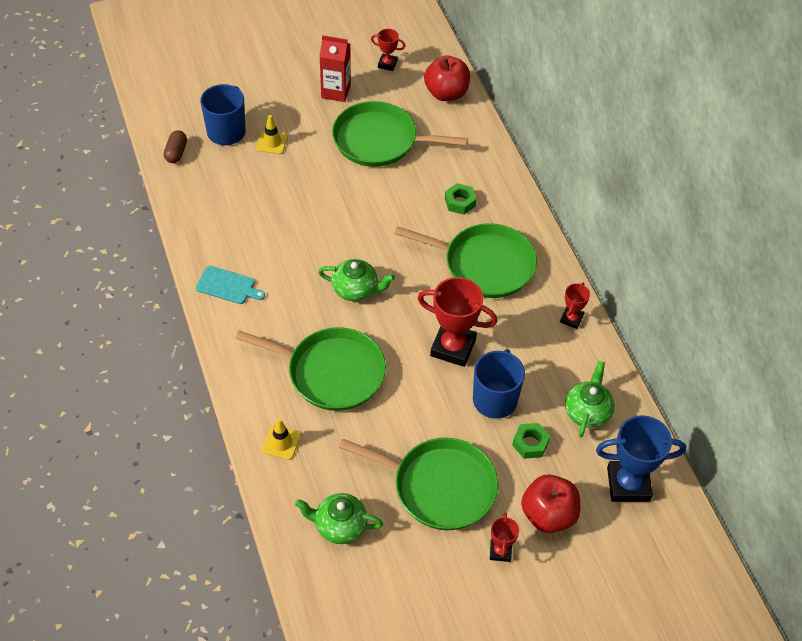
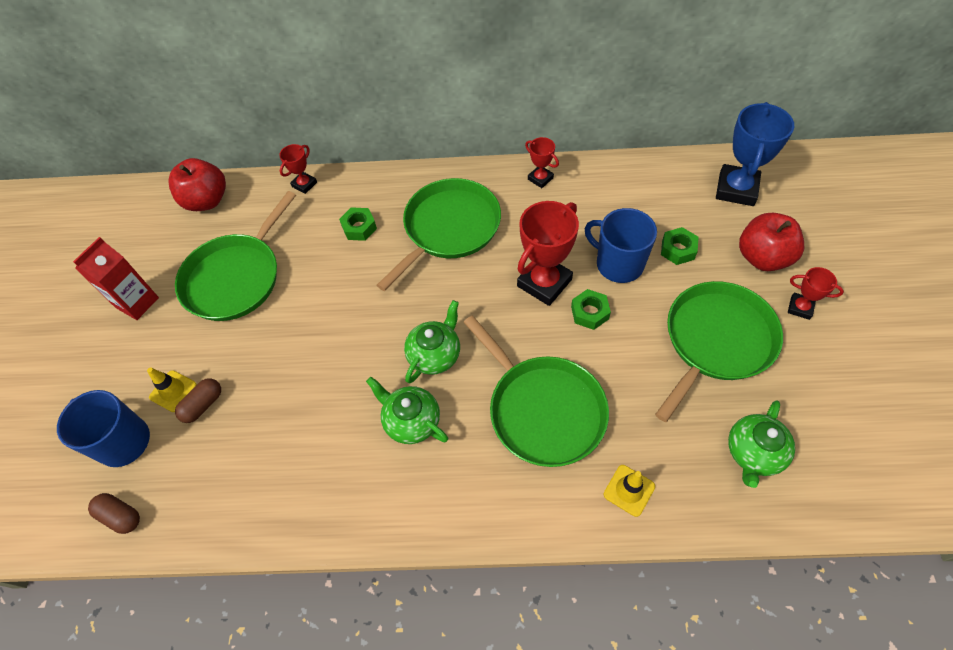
camera: 65 degrees left, 5 degrees up
(228, 286) = (374, 499): turquoise cutting board -> none
(267, 163) = (203, 405): none -> brown capsule
(331, 372) = (543, 409): green pan -> green pan turned 105 degrees clockwise
(387, 64) = (130, 242): red trophy -> red trophy (304, 184)
(434, 387) = (589, 312): none -> green nut
(587, 411) = (650, 196): green teapot -> green teapot (411, 421)

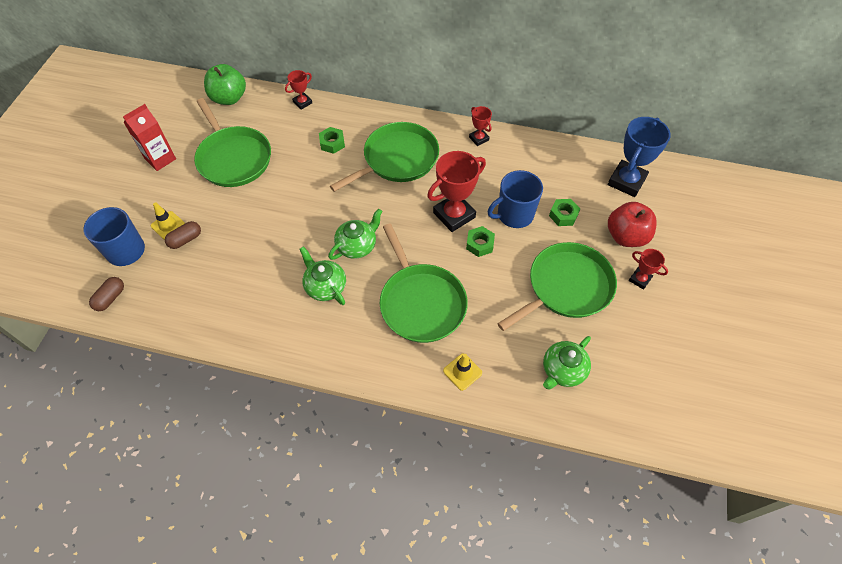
camera: 10 degrees right, 0 degrees up
(120, 516) = (110, 298): brown capsule -> brown capsule turned 75 degrees clockwise
(207, 201) = (229, 98): red apple -> green apple
(236, 278) = (233, 158): green pan -> green pan turned 75 degrees counterclockwise
(618, 264) = (514, 215): blue mug -> blue mug turned 75 degrees counterclockwise

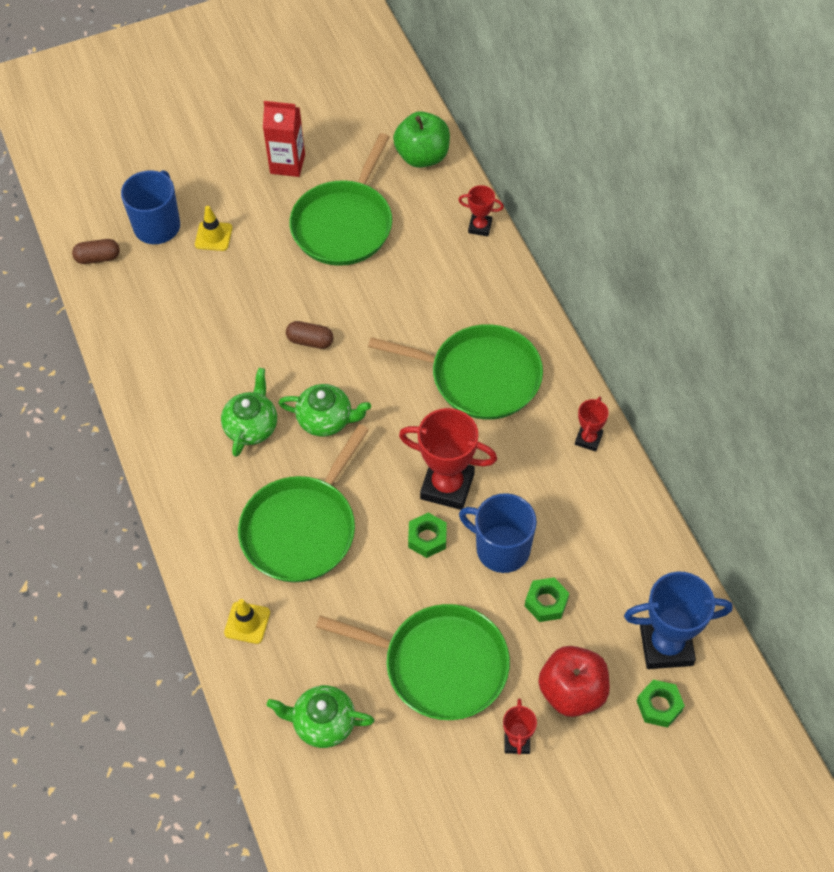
camera: 55 degrees right, 0 degrees up
(185, 239) = (209, 264): brown capsule -> brown capsule (310, 341)
(332, 143) = (446, 298): green nut -> green nut (659, 706)

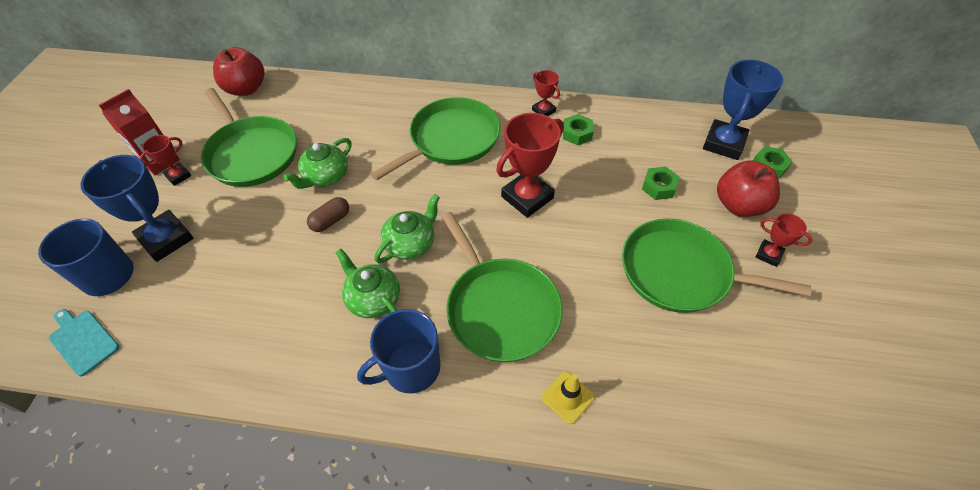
camera: 60 degrees left, 5 degrees down
(98, 258) = (83, 340): brown capsule -> turquoise cutting board
(213, 236) = (166, 239): yellow traffic cone -> blue trophy
(323, 723) = (700, 382): green teapot -> green teapot (326, 177)
(422, 156) = (246, 89): green apple -> red apple
(427, 538) = (564, 229): green nut -> green nut (577, 133)
(439, 665) = (680, 272): green pan -> green pan turned 120 degrees counterclockwise
(480, 227) = (333, 87): red trophy -> red trophy (178, 176)
(501, 548) = (600, 191): blue mug -> blue mug (411, 368)

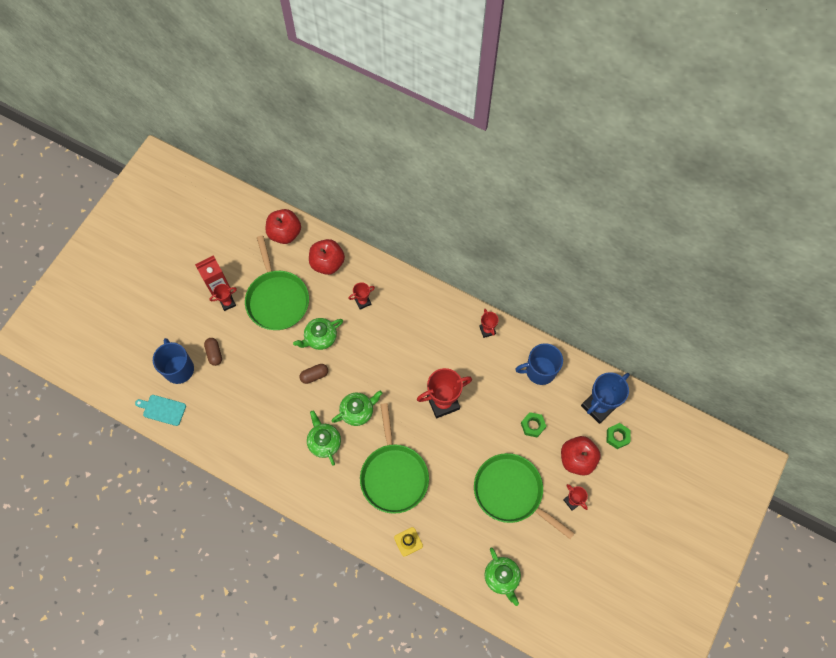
camera: 20 degrees right, 15 degrees up
(83, 340) = (162, 409): turquoise cutting board -> turquoise cutting board turned 45 degrees counterclockwise
(166, 239) = (214, 353): blue trophy -> brown capsule
(311, 102) = (327, 263): none -> red apple
(372, 125) = (363, 301): none -> red trophy
(411, 368) = (332, 493): blue mug -> blue mug (539, 371)
(451, 140) = (412, 334): green pan -> none
(577, 133) = (501, 360): green nut -> none
(743, 396) = (502, 577): none -> green teapot

